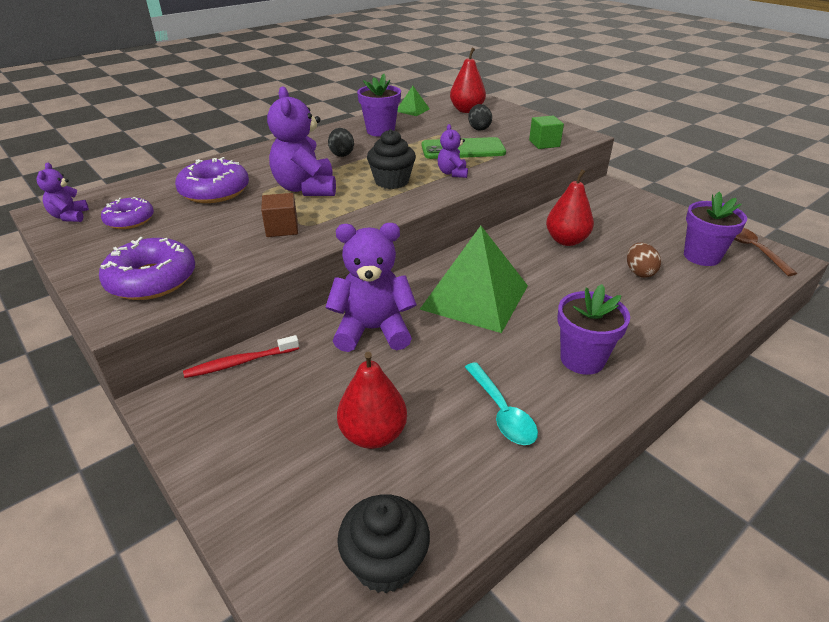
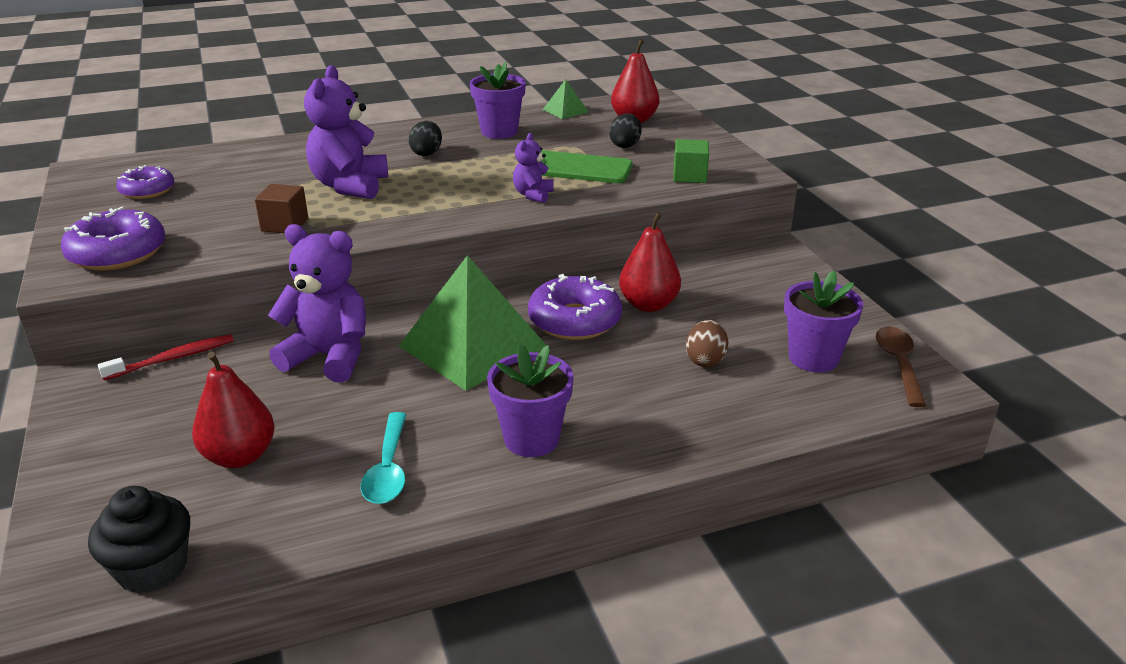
camera: 20 degrees right, 5 degrees down
(69, 216) = (96, 178): purple teddy bear -> none
(215, 191) = (254, 174): purple donut -> purple donut (574, 320)
(240, 362) = (173, 358): red toothbrush -> red toothbrush turned 150 degrees clockwise
(391, 181) = (452, 193): black cupcake -> none

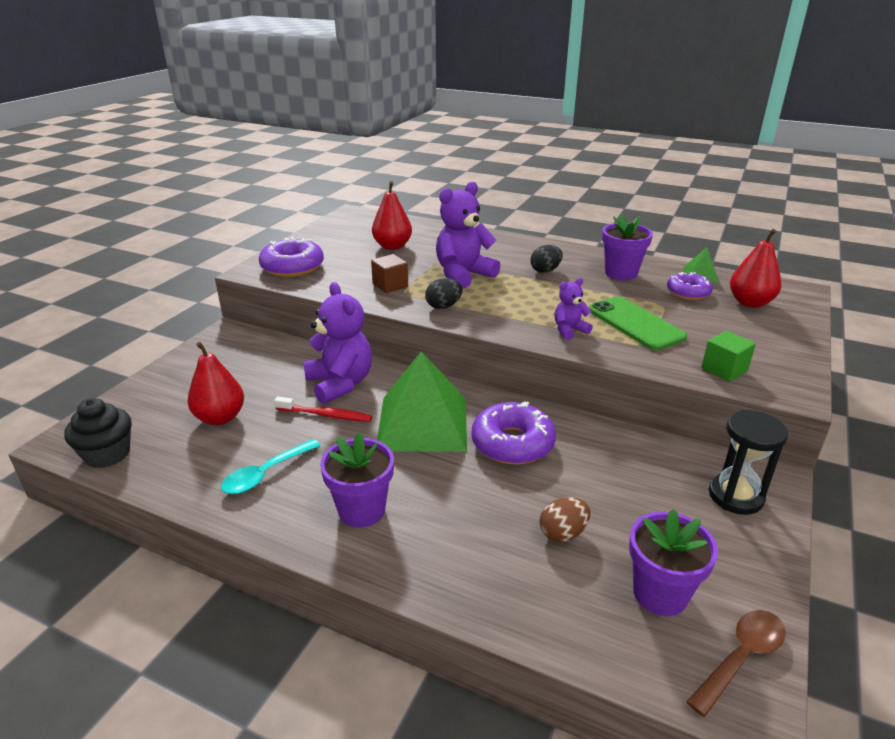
camera: 45 degrees right, 0 degrees up
(147, 190) = (360, 236): purple donut -> purple donut (688, 292)
(173, 358) = (274, 343): red toothbrush -> red toothbrush (326, 415)
(625, 145) = (707, 320): black egg -> black egg (443, 306)
(648, 305) = (584, 462): red pear -> red pear (392, 246)
(772, 273) = (735, 496): none -> black hourglass

